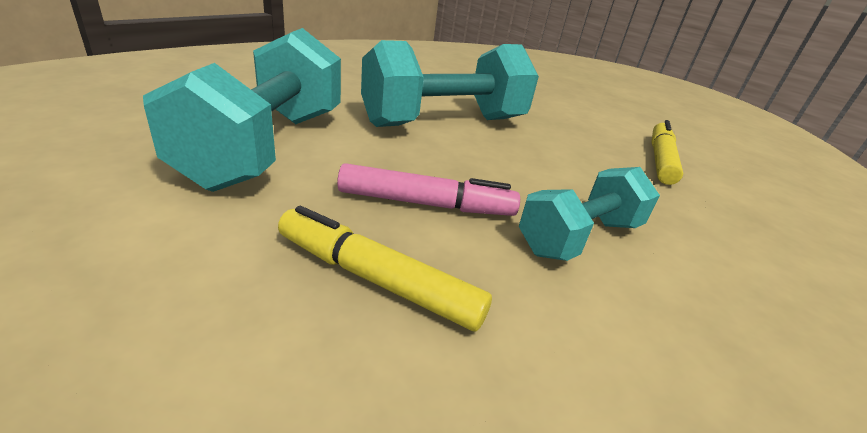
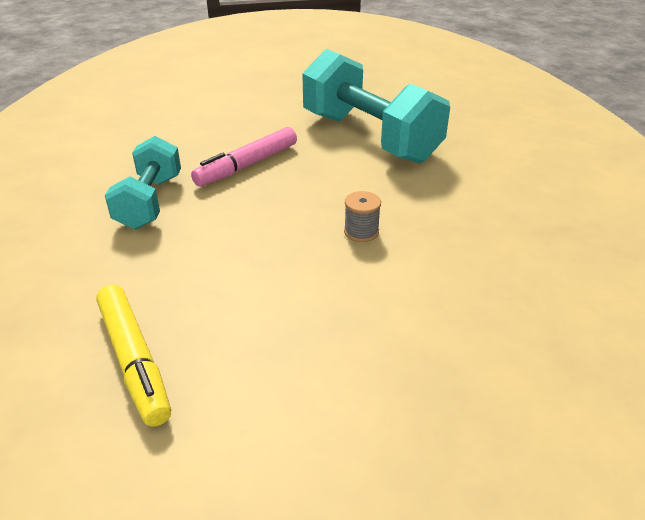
camera: 135 degrees right, 5 degrees up
(377, 279) = (212, 132): yellow marker -> none
(445, 122) = (361, 232): turquoise dumbbell -> grey spool

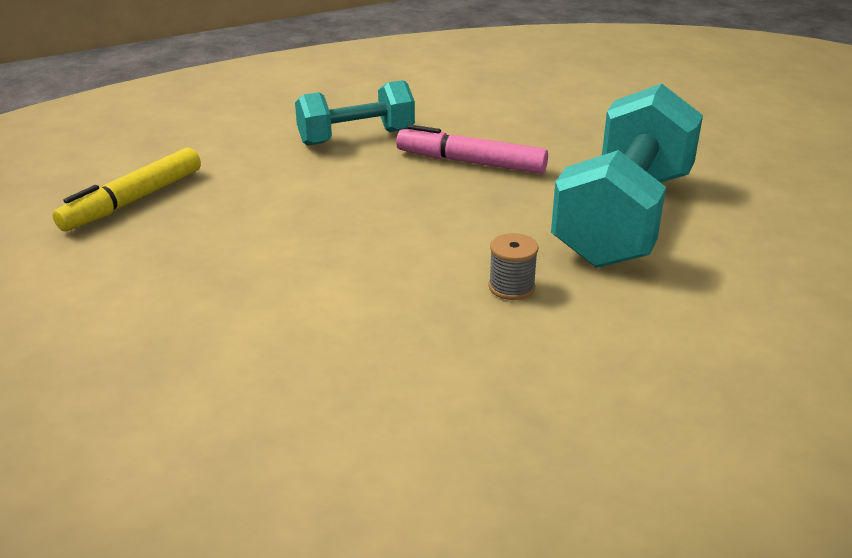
camera: 65 degrees right, 5 degrees down
(361, 232) = (396, 260): grey spool -> grey spool (511, 287)

